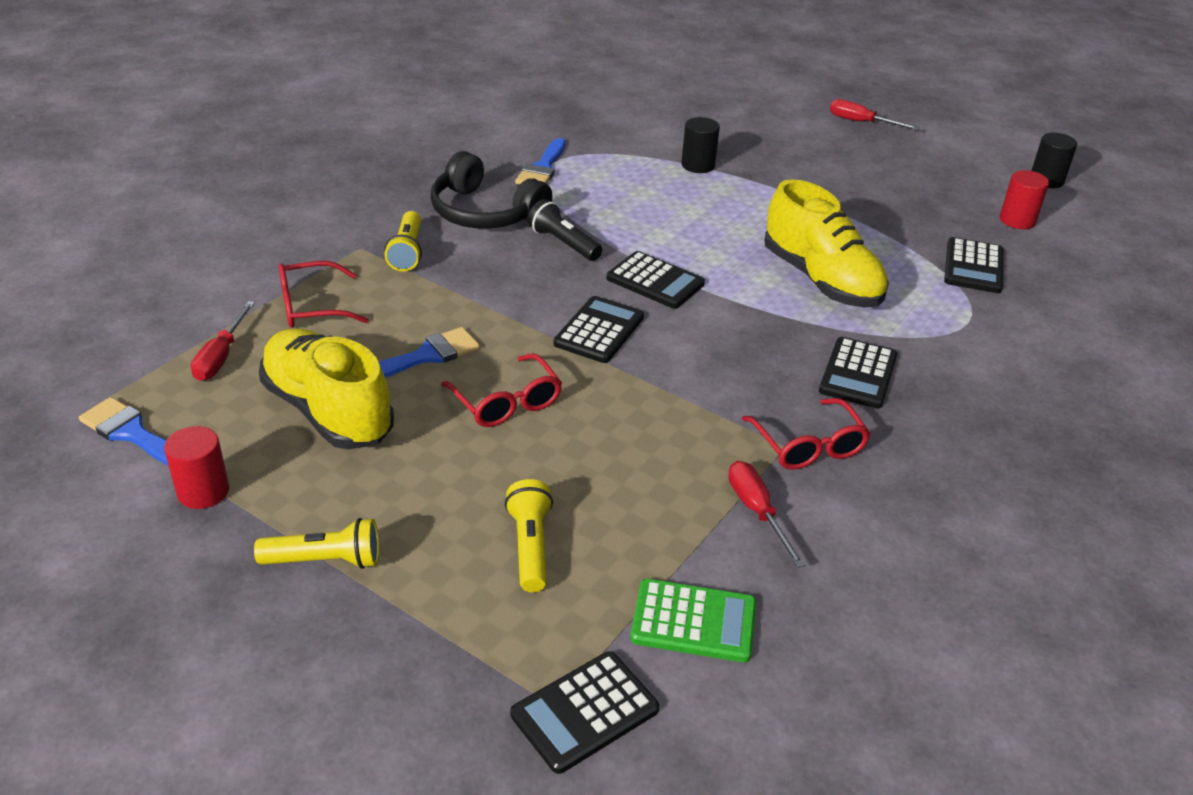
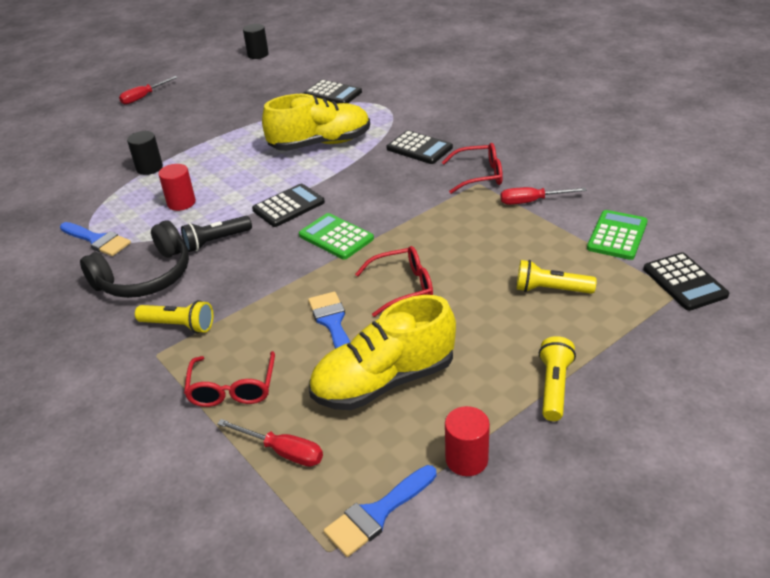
camera: 70 degrees left, 0 degrees up
(599, 331) = (336, 237): black calculator -> green calculator
(1017, 220) = (293, 71): red cylinder -> red cylinder (181, 203)

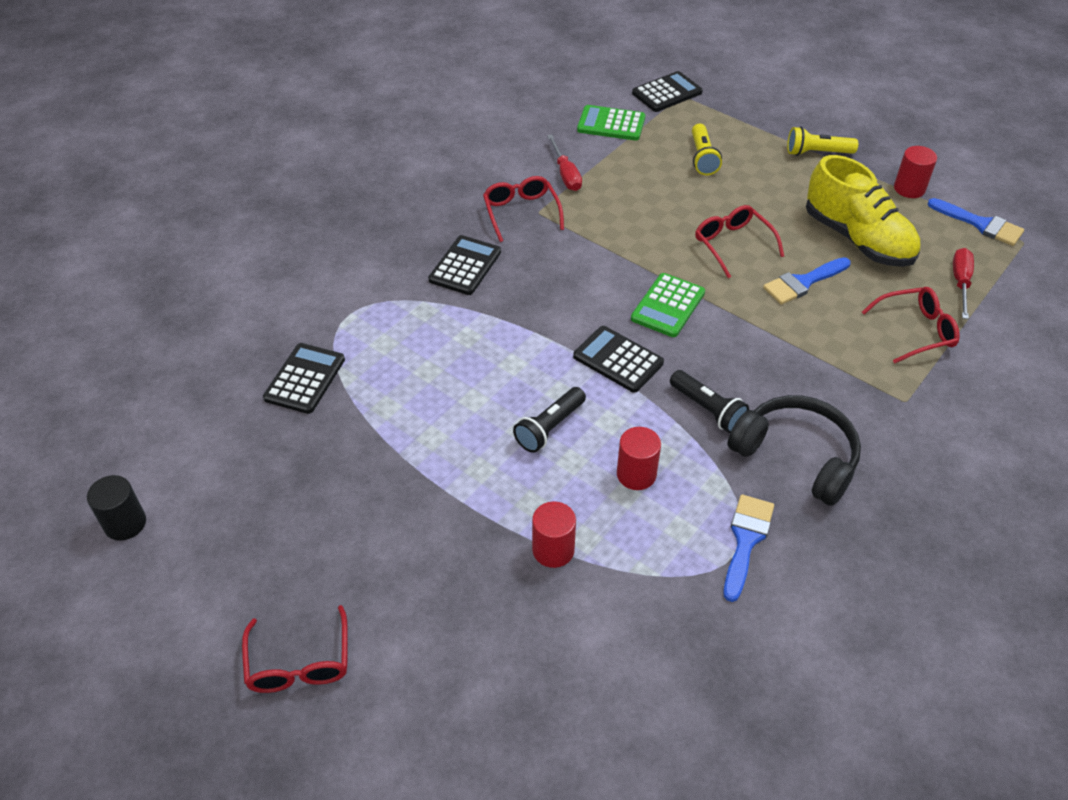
camera: 105 degrees left, 10 degrees up
(143, 97) = (299, 663): red screwdriver -> red glasses
(149, 168) = (553, 550): black cylinder -> red cylinder
(179, 325) = (858, 396): yellow flashlight -> none
(242, 173) = (550, 428): none -> black flashlight
(320, 144) = (461, 361): yellow shoe -> none

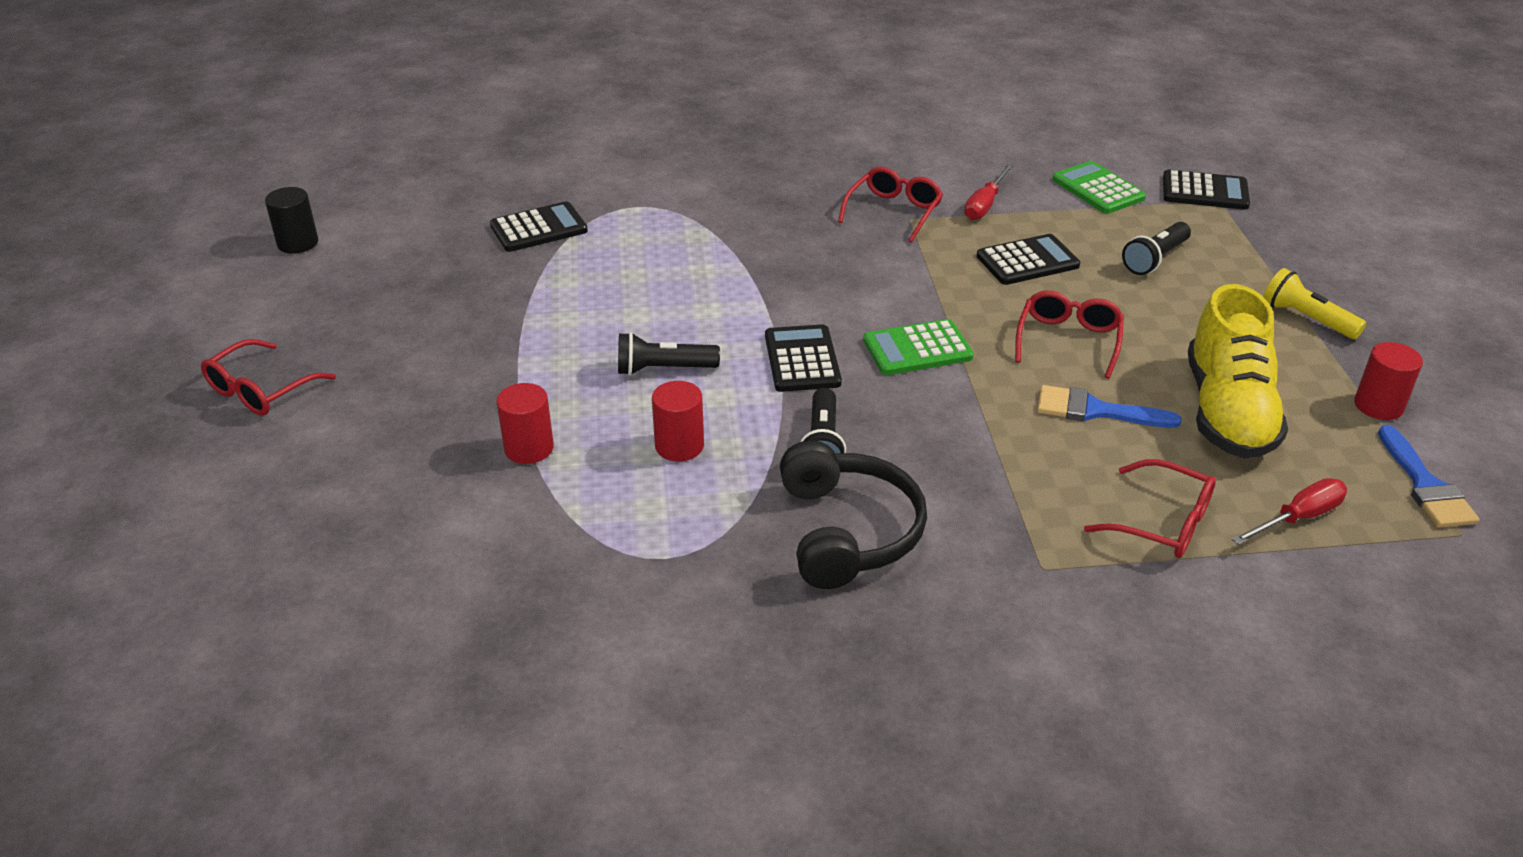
camera: 45 degrees right, 10 degrees down
(465, 266) = (781, 223): black calculator -> black calculator (1027, 261)
(702, 158) = (1155, 259): yellow flashlight -> black flashlight
(746, 540) = (692, 555): blue brush -> none

